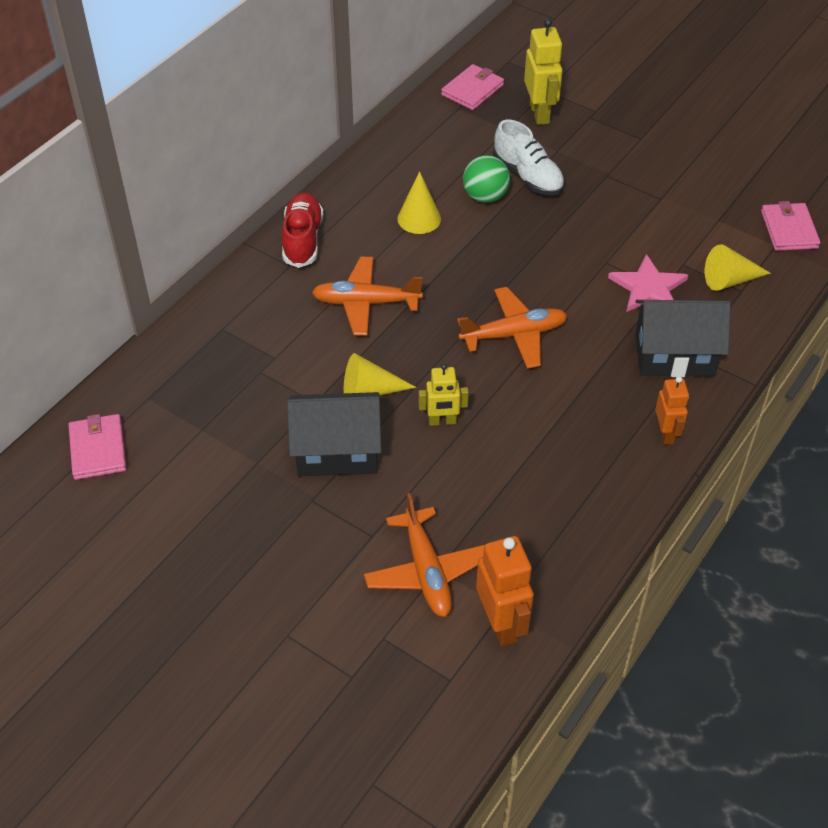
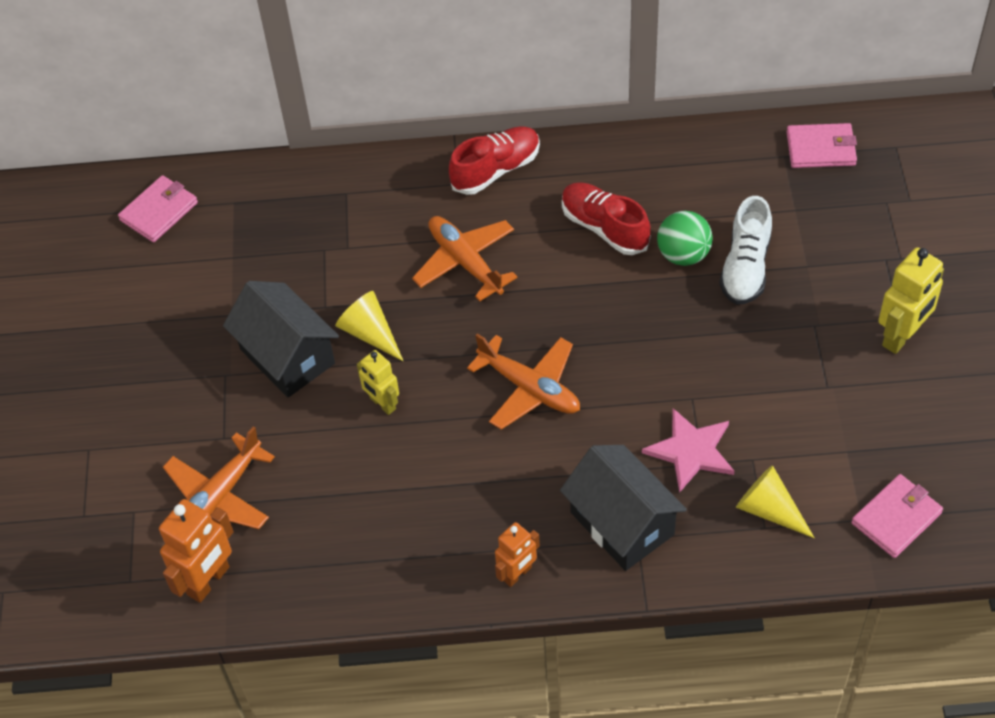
camera: 55 degrees right, 5 degrees up
(419, 218) = (604, 228): yellow cone -> red shoe
(540, 113) = (845, 219): yellow robot -> yellow robot (901, 336)

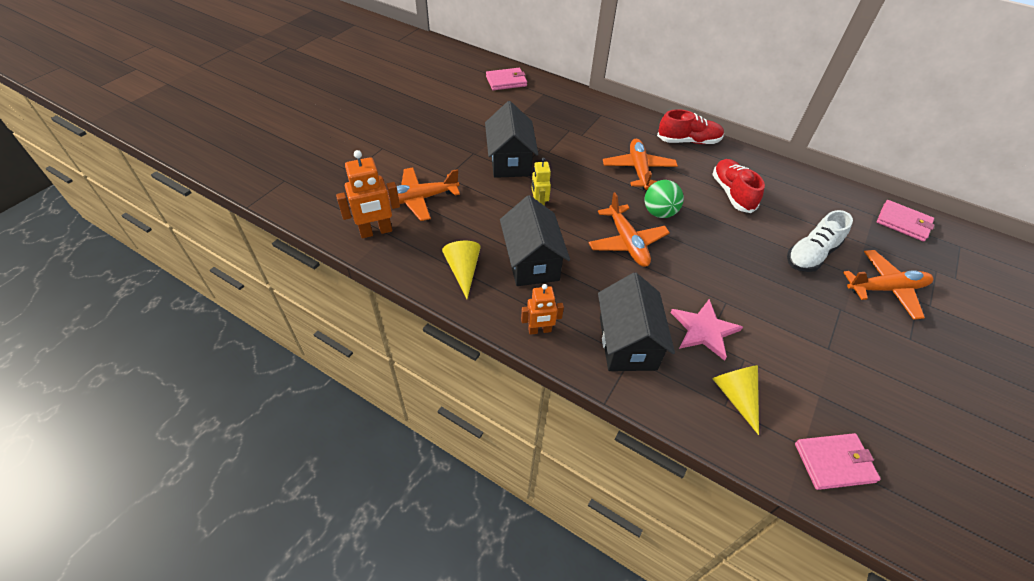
camera: 30 degrees right, 5 degrees down
(370, 333) = (560, 173): yellow cone -> yellow cone (463, 271)
(439, 491) = (532, 262): none -> black house
(683, 254) = (773, 229): green ball -> green ball (659, 213)
(847, 264) = (886, 289): none -> orange plane
(901, 336) = (905, 350): yellow robot -> none

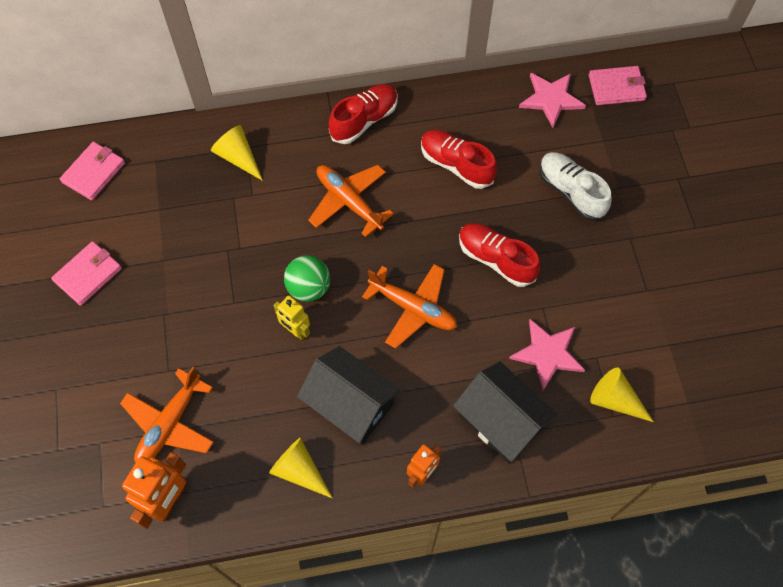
camera: 40 degrees left, 15 degrees up
(510, 161) = (213, 294): black house -> none
(591, 116) = (238, 157): none -> yellow cone
(659, 213) = (412, 245): green ball -> green ball (309, 288)
(714, 255) = (496, 259): none -> red shoe
(811, 255) = (571, 192): white shoe -> white shoe turned 135 degrees clockwise
(834, 462) = (714, 399): pink wallet -> pink wallet (88, 274)
(840, 200) = (551, 99): none -> pink star
(886, 289) = (649, 184): orange plane -> none

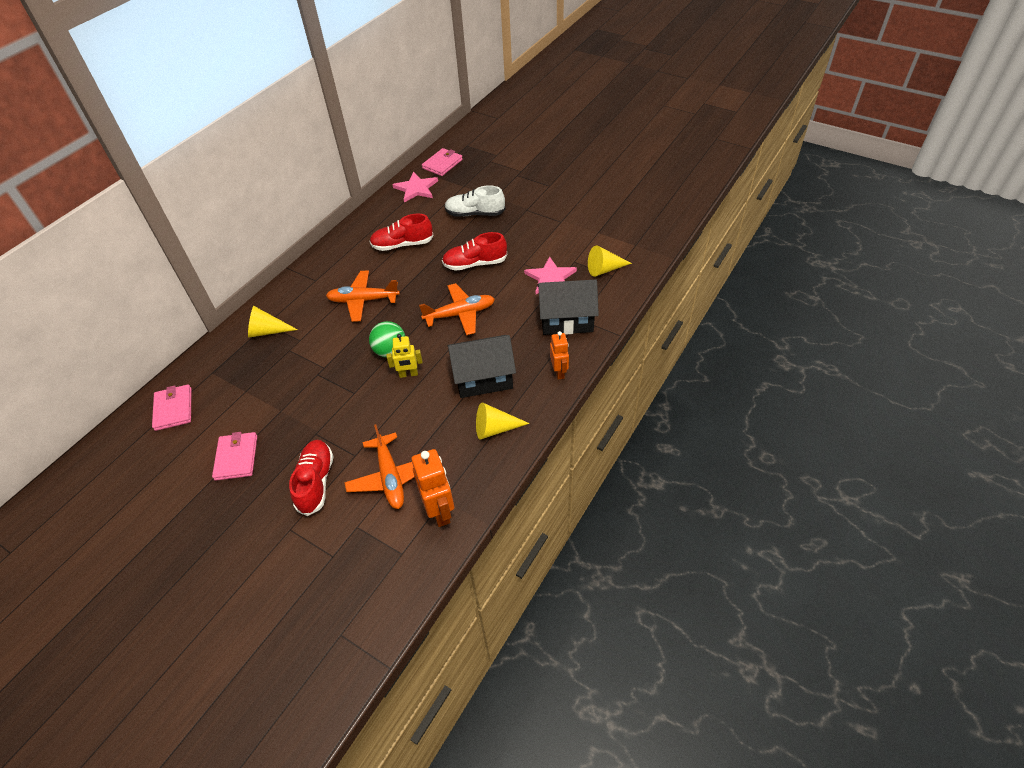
camera: 45 degrees left, 15 degrees down
(364, 120) = (325, 263): red shoe -> red shoe (316, 482)

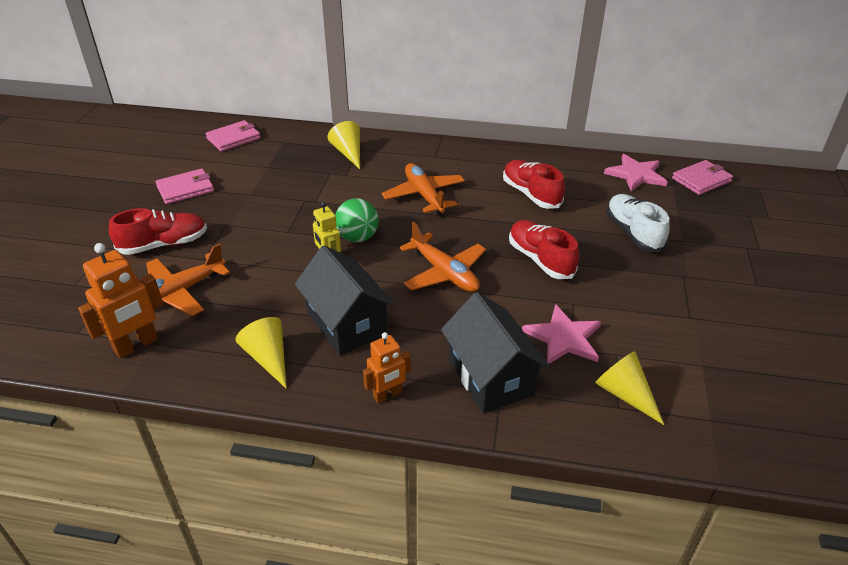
camera: 65 degrees right, 10 degrees down
(442, 164) = (701, 180): pink wallet -> pink wallet turned 45 degrees counterclockwise

